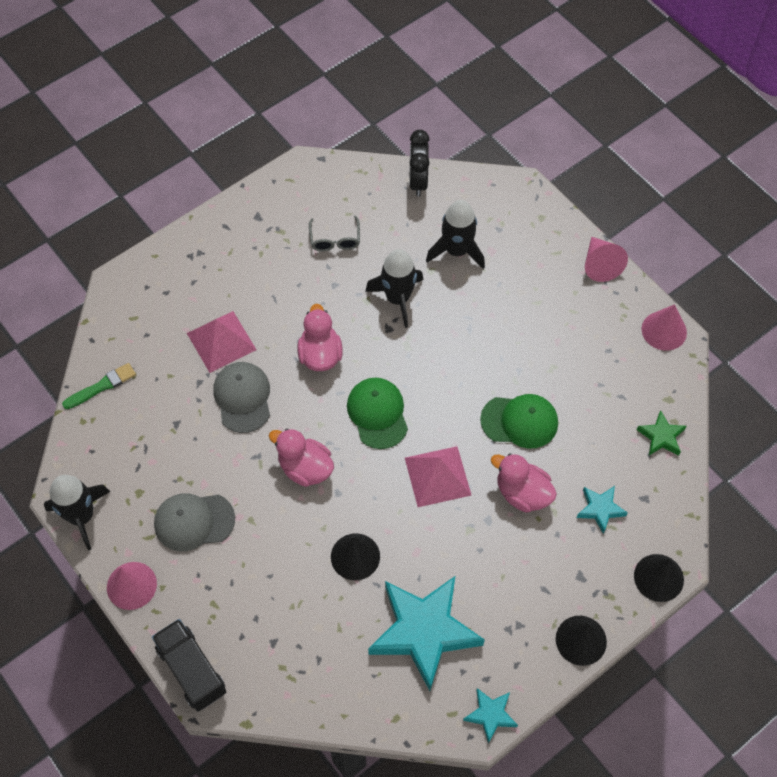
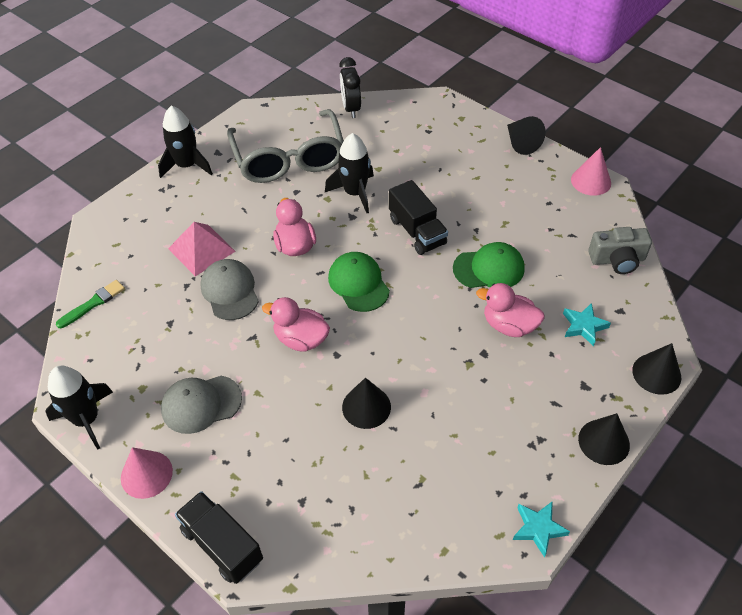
camera: 10 degrees left, 10 degrees down
(335, 240) = (289, 159): grey glasses -> grey glasses, size x2.43
(424, 631) = (450, 462): turquoise star -> none
(437, 476) = (427, 325): pink pyramid -> none
(454, 361) = (417, 231): none -> black truck
(456, 251) = (397, 151): black rocket -> black rocket (187, 165)
(600, 265) = (521, 143): pink cone -> black cone
(661, 436) = (617, 260): green star -> grey camera

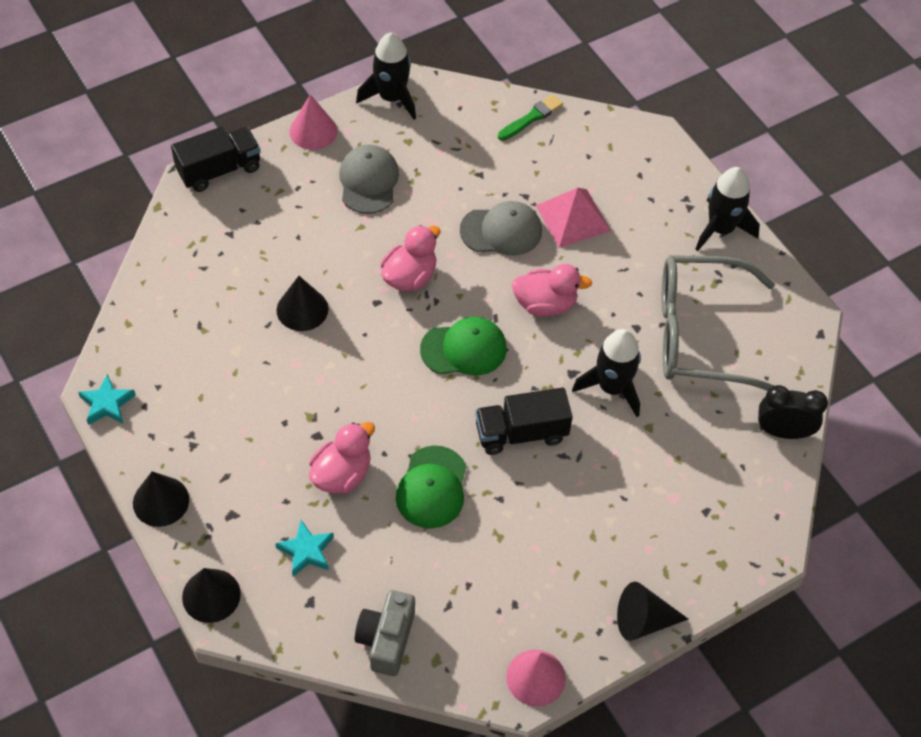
camera: 105 degrees right, 5 degrees up
(93, 303) = (531, 118): green brush -> green brush turned 105 degrees counterclockwise

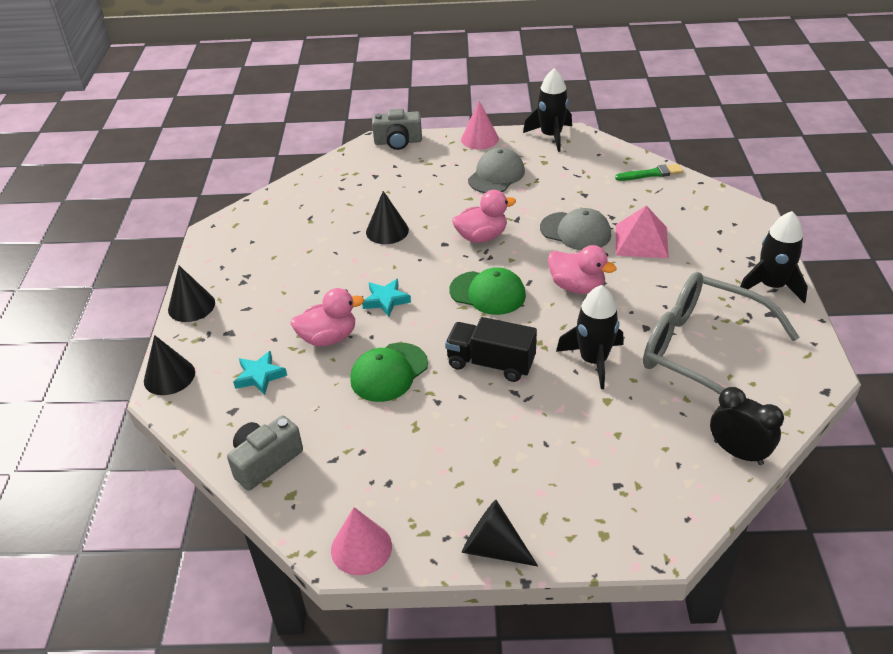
camera: 35 degrees right, 15 degrees down
(107, 404) = (211, 239): turquoise star -> turquoise star (386, 300)
(219, 170) = (398, 142): black truck -> grey camera

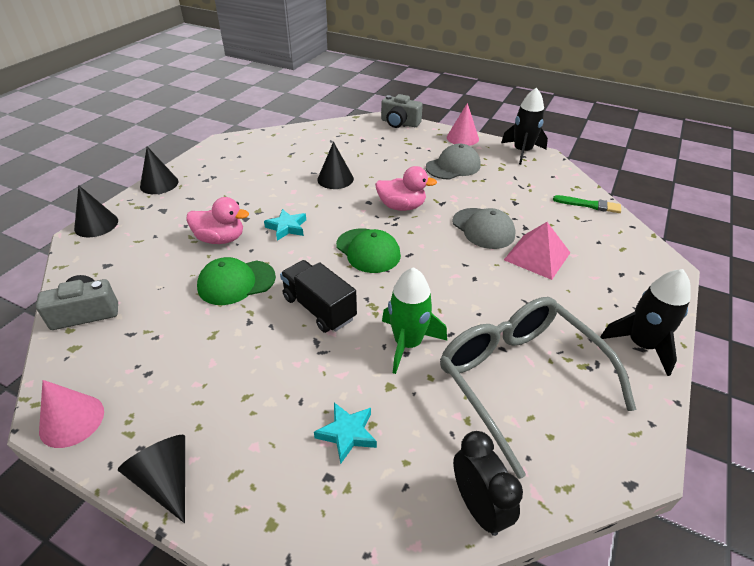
camera: 25 degrees right, 0 degrees up
(259, 376) = (149, 248): turquoise star -> turquoise star (347, 434)
(577, 287) = (447, 273): pink duck -> none
(593, 360) = (408, 343): black rocket -> green rocket

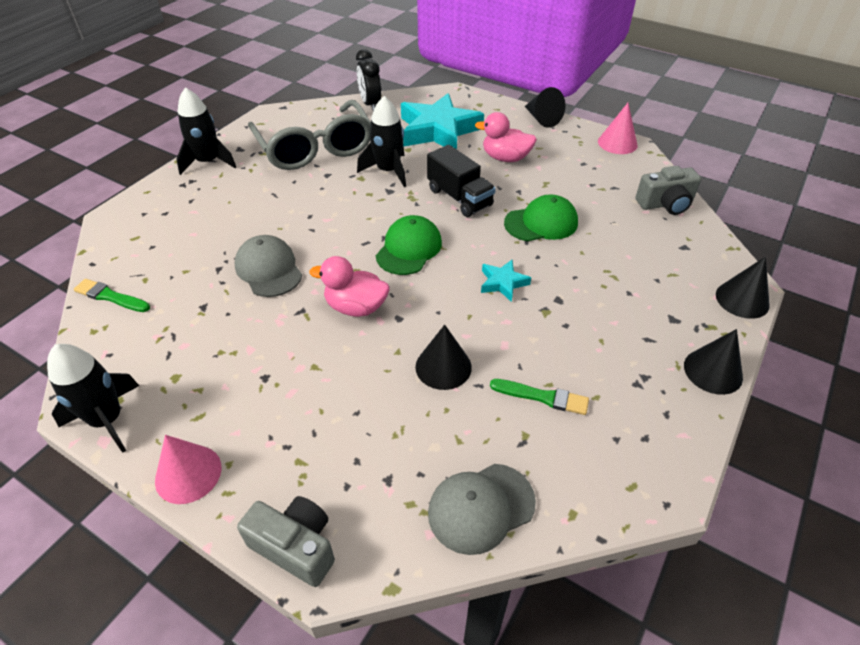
camera: 175 degrees left, 5 degrees up
(221, 239) = (577, 271): pink duck -> pink duck (505, 158)
(275, 169) = (542, 397): none -> green brush
(347, 434) = (438, 130): turquoise star -> turquoise star, size x2.19
(368, 250) = (409, 249): green cap -> green cap turned 60 degrees clockwise
(408, 343) = (388, 171): green rocket -> black rocket
(453, 166) = (249, 386): grey cap -> grey cap (481, 507)
(537, 256) = (232, 234): pink pyramid -> none

